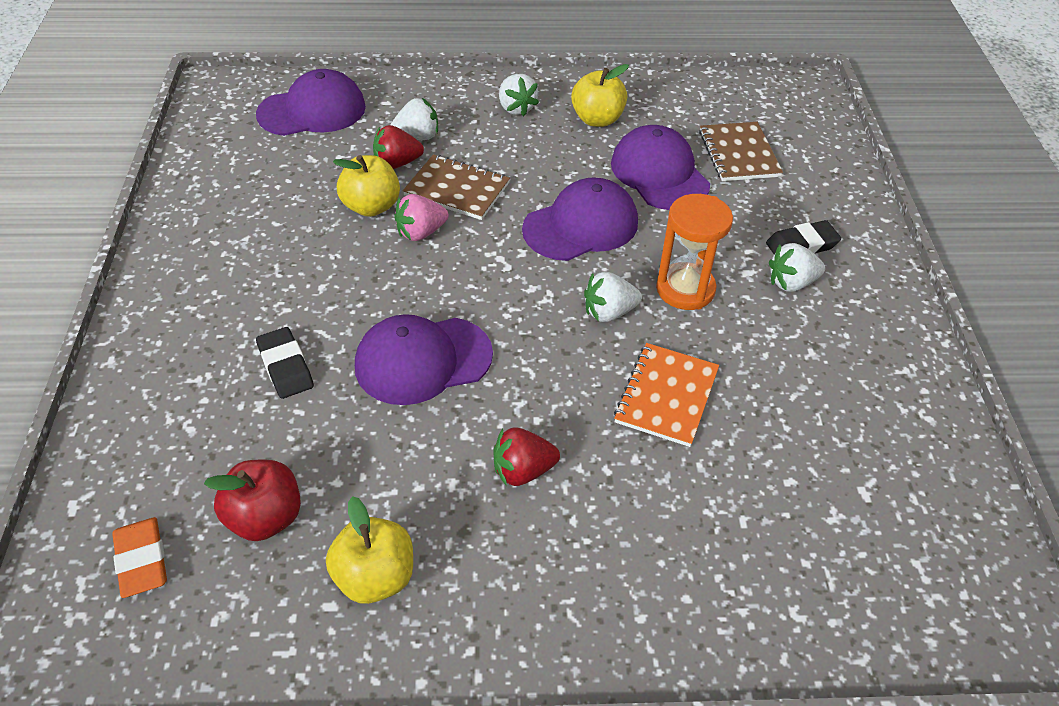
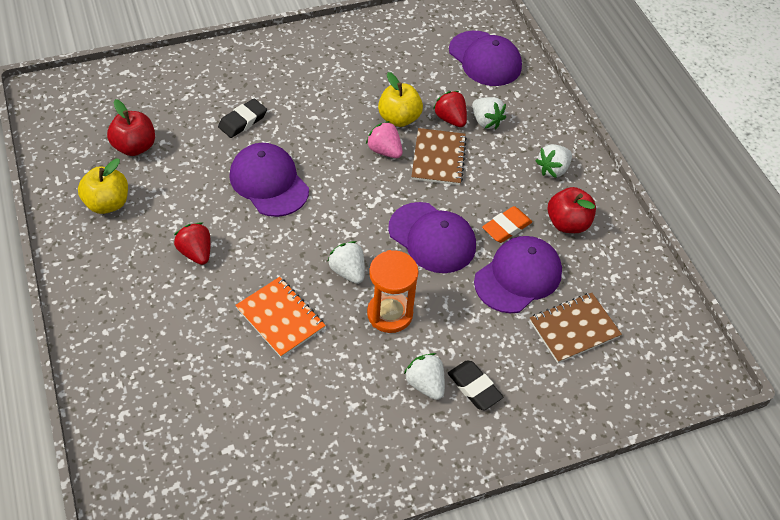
camera: 70 degrees right, 5 degrees up
(141, 560) = (98, 109): orange eraser -> orange eraser (506, 227)
(597, 119) = (567, 223): yellow apple -> red apple
(666, 396) = (280, 318): orange notebook -> orange notebook turned 45 degrees clockwise

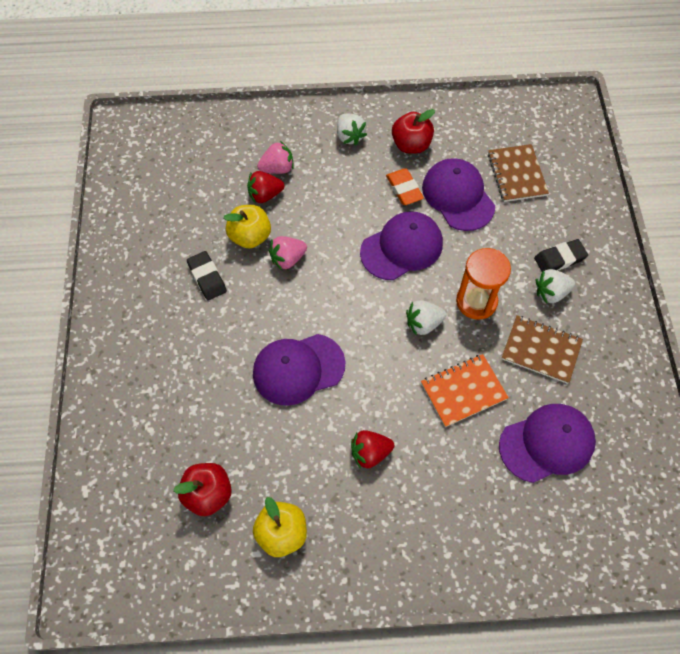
camera: 70 degrees left, 10 degrees up
(243, 121) = (206, 378): black eraser -> black eraser (207, 277)
(438, 158) = (310, 218): brown notebook -> brown notebook (541, 350)
(485, 59) = (197, 146): purple cap -> purple cap (547, 443)
(486, 121) = (277, 168): white strawberry -> pink strawberry

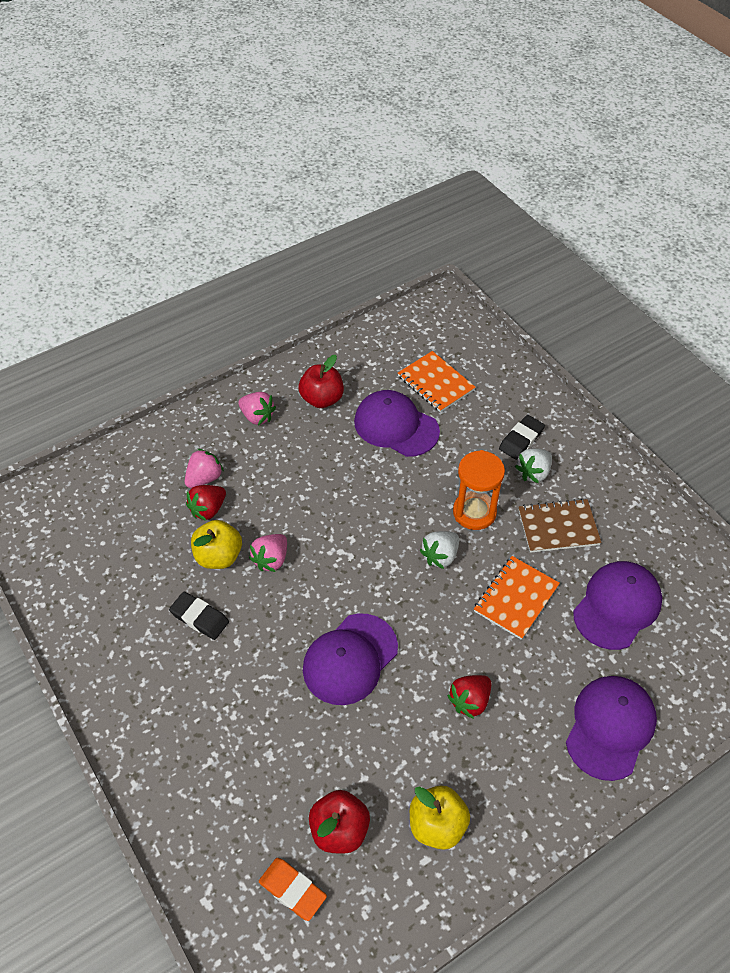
camera: 30 degrees left, 10 degrees down
(349, 136) = (257, 416): white strawberry -> pink strawberry
(402, 247) = (375, 496): purple cap -> purple cap (610, 727)
(404, 189) = (342, 442): orange eraser -> orange eraser (292, 890)
(517, 174) = (436, 383): brown notebook -> orange notebook

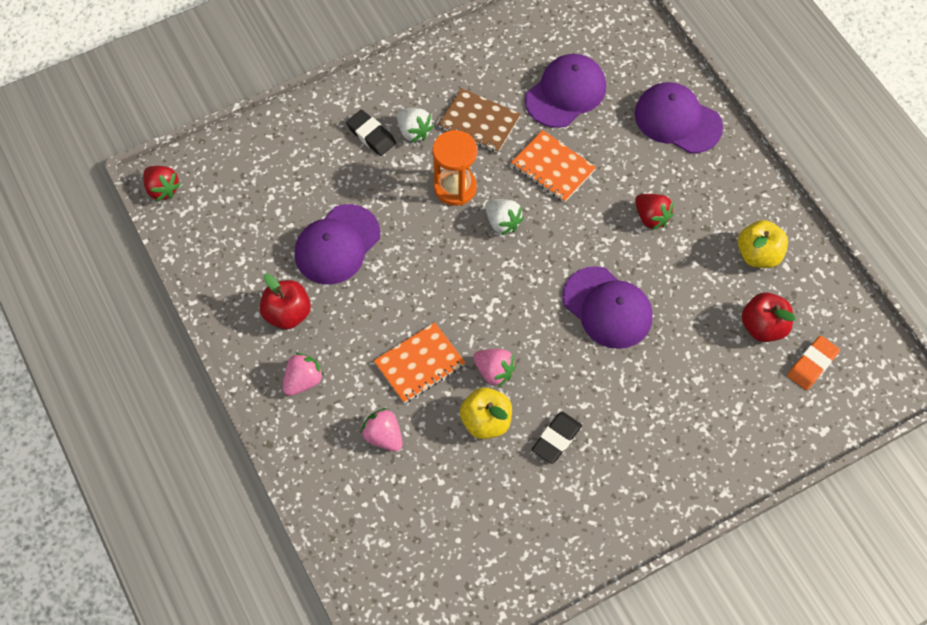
camera: 85 degrees left, 10 degrees up
(208, 509) = (426, 432): red strawberry -> red strawberry (162, 189)
(436, 383) = (282, 201): orange notebook -> orange notebook (419, 364)
(558, 527) = (479, 122): brown notebook -> brown notebook turned 60 degrees counterclockwise
(617, 606) = (565, 93): purple cap -> purple cap turned 90 degrees clockwise

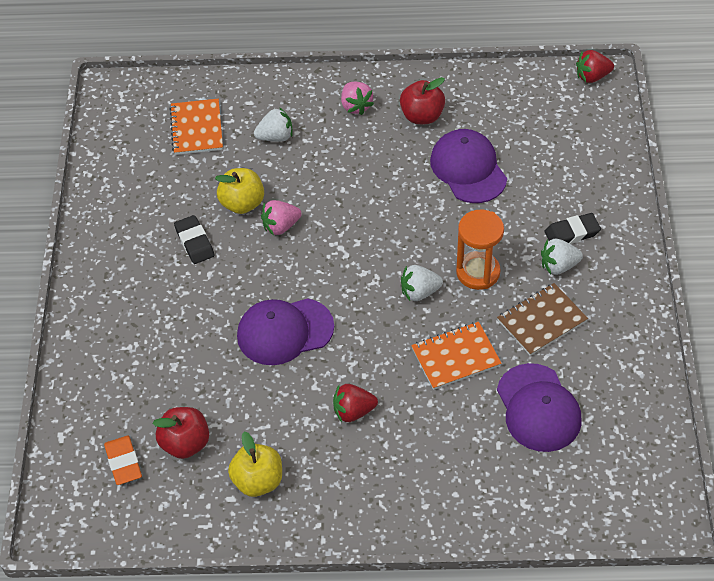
camera: 120 degrees right, 10 degrees down
(383, 436) = (275, 137): pink strawberry -> white strawberry
(419, 364) = (321, 181): orange notebook -> orange notebook (197, 128)
(677, 120) = (450, 492): purple cap -> none

